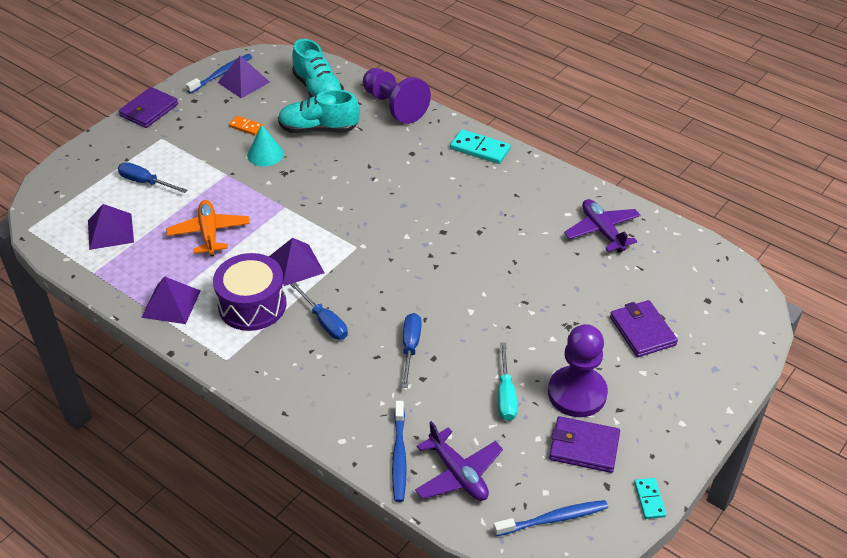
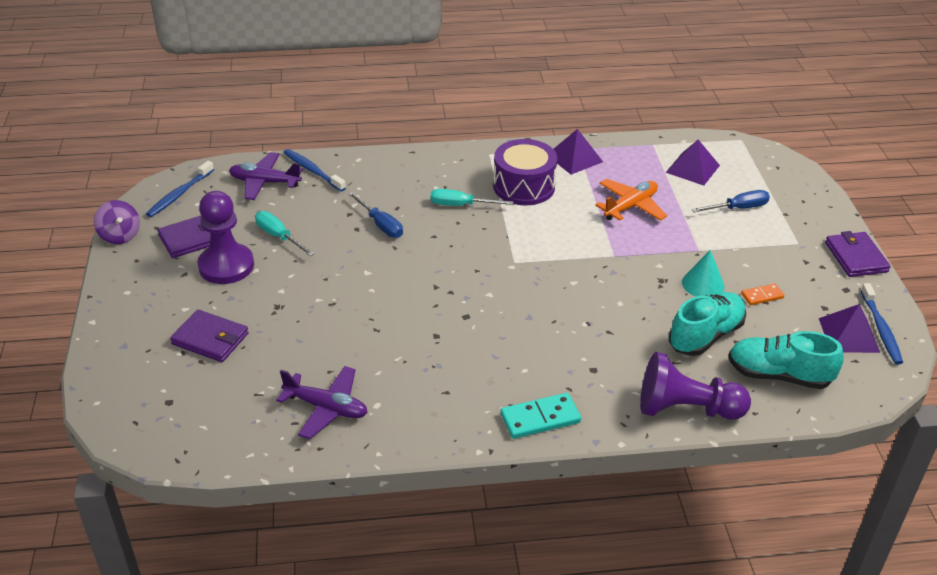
camera: 135 degrees right, 5 degrees down
(209, 233) = (630, 206): orange plane -> orange plane turned 75 degrees counterclockwise
(295, 265) = (537, 224): purple pyramid -> none
(325, 322) = (461, 205): blue screwdriver -> turquoise screwdriver
(649, 499) = (120, 236): turquoise domino -> purple spinning top

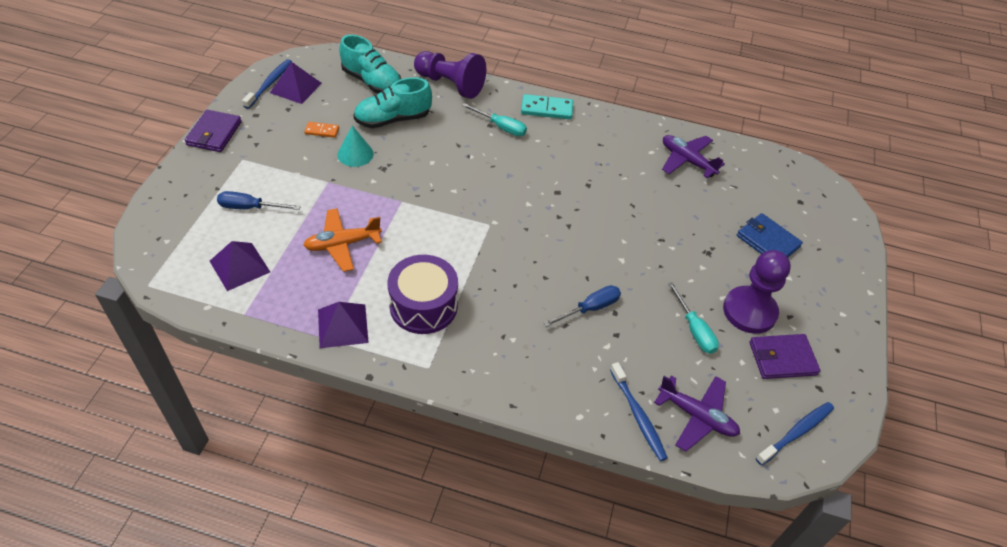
camera: 160 degrees left, 10 degrees up
(120, 236) = (858, 389): purple spinning top -> none
(210, 339) = (767, 241): purple wallet -> blue wallet
(380, 225) = (590, 308): blue screwdriver -> blue screwdriver turned 75 degrees clockwise
(461, 205) = (500, 304): turquoise screwdriver -> turquoise screwdriver (501, 127)

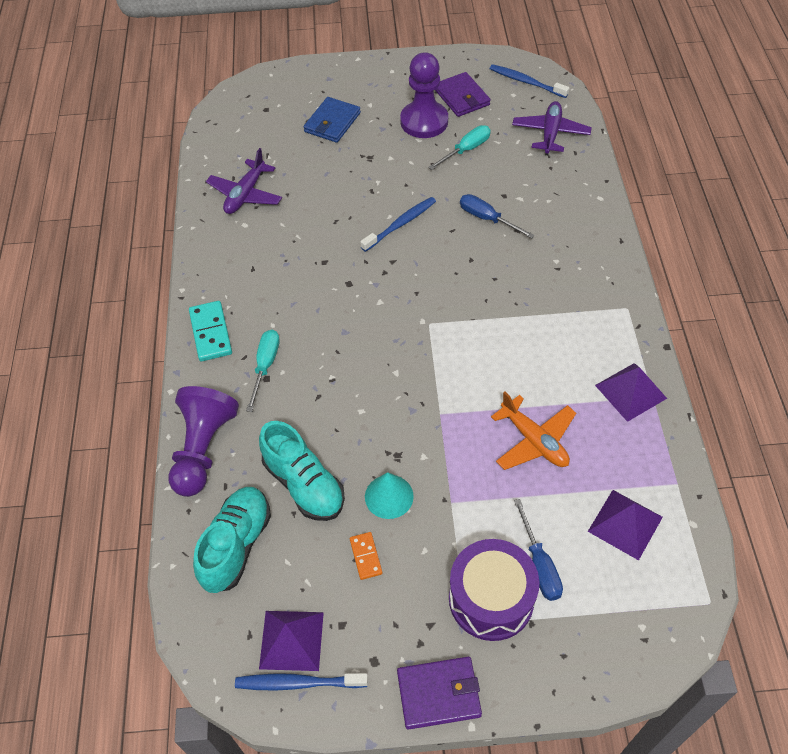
camera: 105 degrees left, 5 degrees up
(423, 306) = (565, 338): purple drum -> purple drum (491, 598)
(638, 416) = (574, 165): blue toothbrush -> blue toothbrush (400, 224)

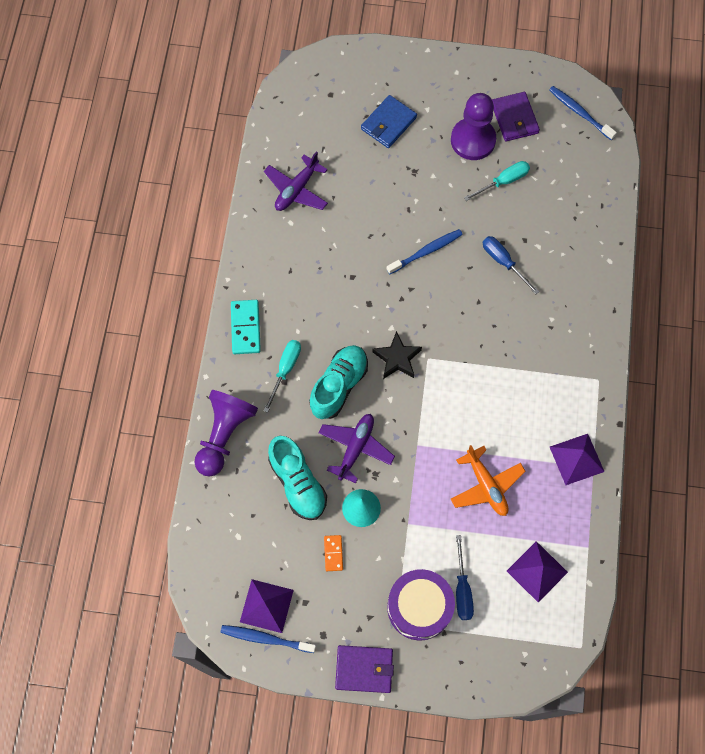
camera: 10 degrees right, 15 degrees up
(236, 545) = (238, 522): turquoise shoe -> turquoise shoe (339, 385)
(394, 330) = (397, 358): none -> black star
(550, 133) = (585, 179): purple plane -> purple plane (355, 448)

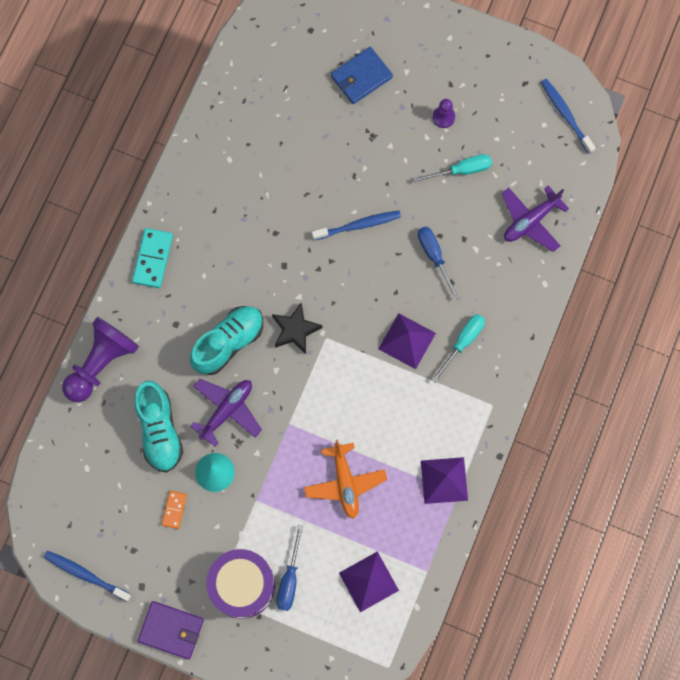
camera: 15 degrees right, 5 degrees up
(266, 606) = (95, 543): purple pyramid -> purple pyramid (407, 341)
(285, 370) = (180, 312): turquoise screwdriver -> turquoise screwdriver (463, 342)
(296, 190) = (245, 126): purple plane -> purple plane (530, 221)
(473, 140) = (443, 117): purple pawn -> purple pawn, size x0.46
(514, 118) = (495, 104): purple wallet -> none

